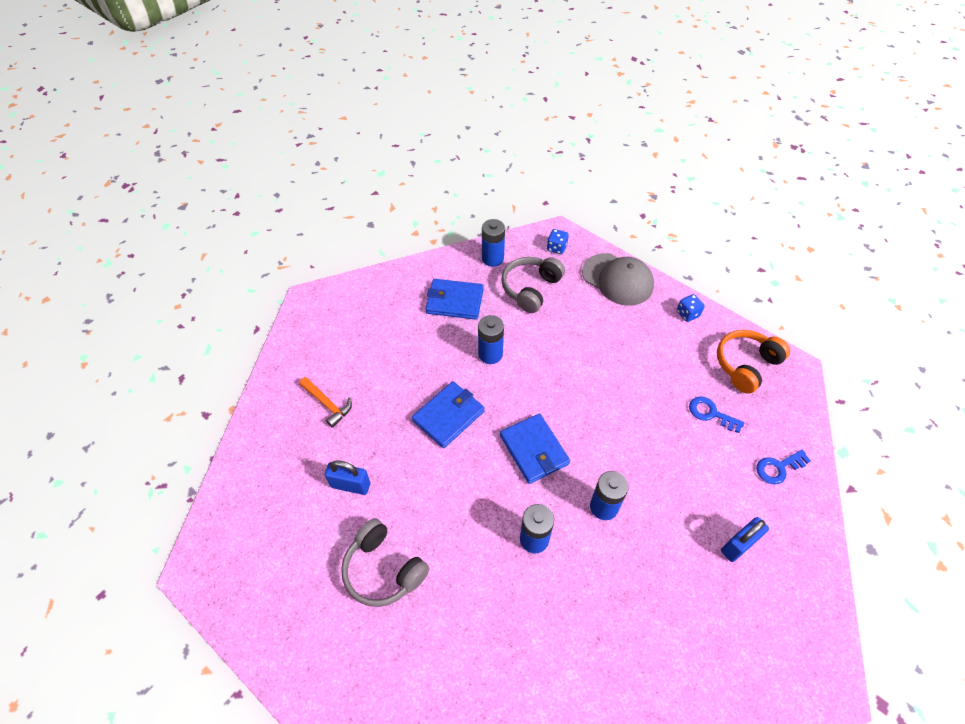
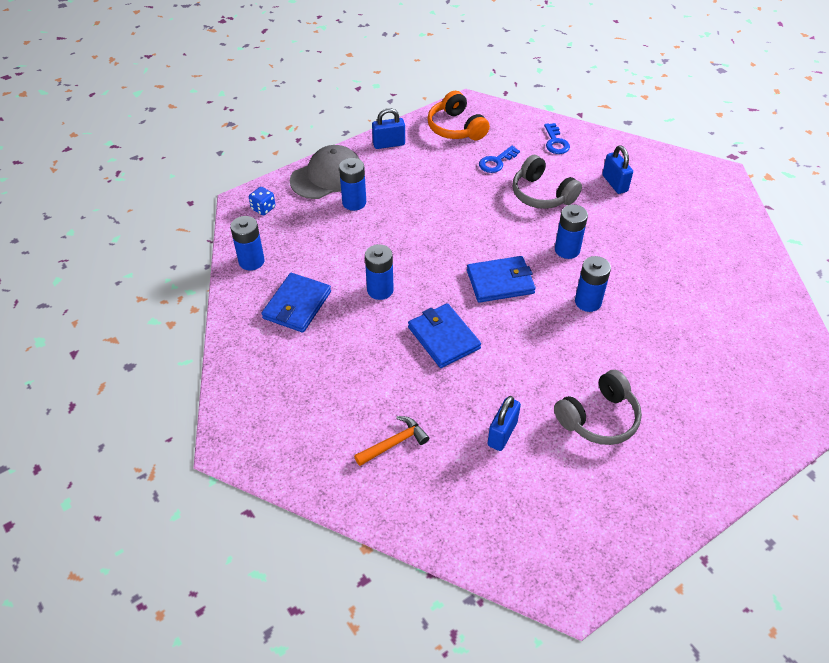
camera: 75 degrees left, 5 degrees down
(531, 289) = (309, 240): grey headphones -> grey headphones (542, 194)
(592, 308) = (354, 202): none -> blue battery
(687, 314) = (389, 144): blue dice -> blue padlock

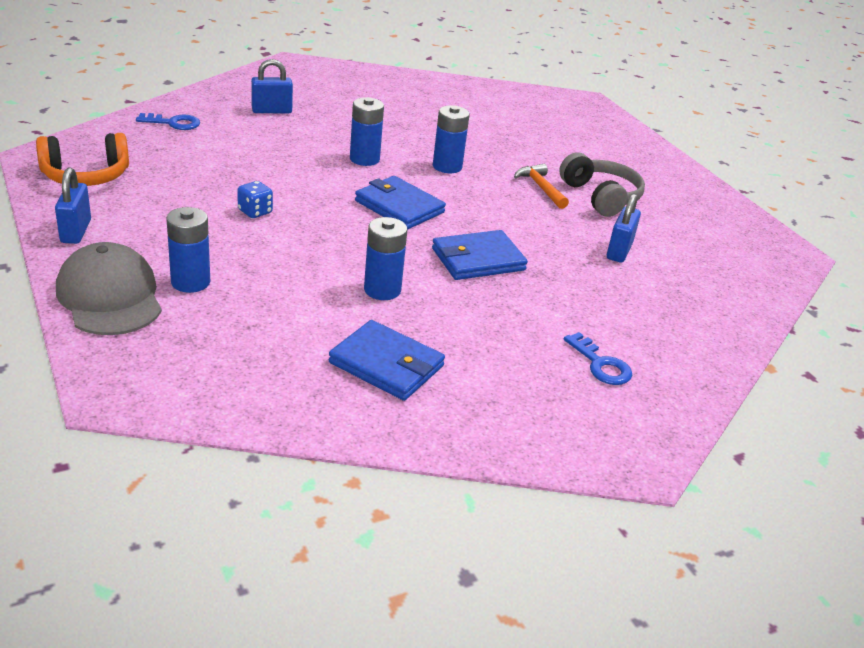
camera: 85 degrees left, 15 degrees down
(251, 261) = (271, 399): blue battery -> none
(263, 208) = (146, 372): blue dice -> blue dice (255, 212)
(394, 443) = (632, 321): orange hammer -> orange hammer (540, 187)
(496, 162) = (182, 164): blue key -> blue key (600, 364)
(500, 282) = (399, 207): blue wallet -> blue wallet turned 45 degrees counterclockwise
(502, 433) = (619, 251): blue padlock -> blue padlock turned 75 degrees clockwise
(542, 194) = (263, 151): grey headphones -> none

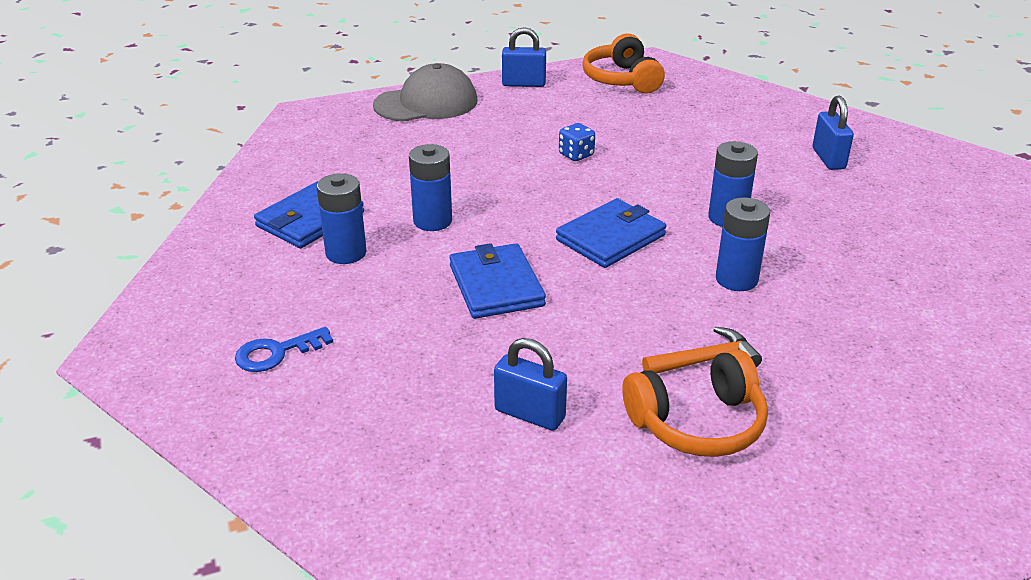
camera: 100 degrees right, 0 degrees up
(173, 123) = (756, 108): blue key -> none
(190, 282) = (447, 131): blue battery -> blue battery (346, 253)
(600, 197) = (697, 423): grey headphones -> orange headphones

